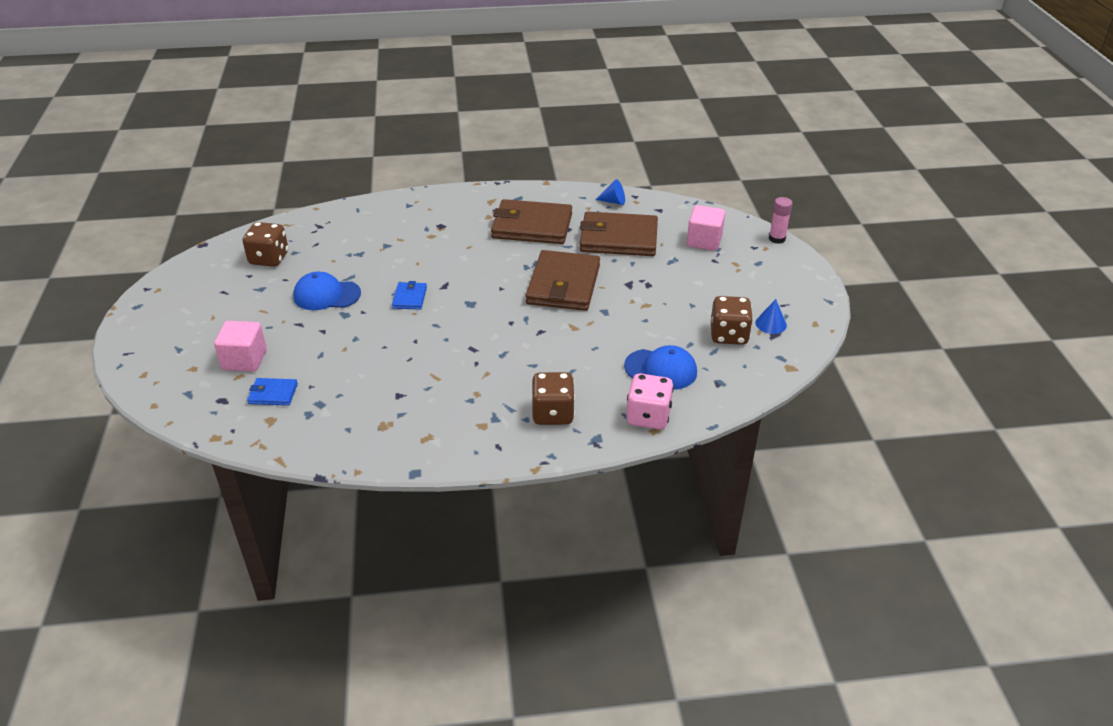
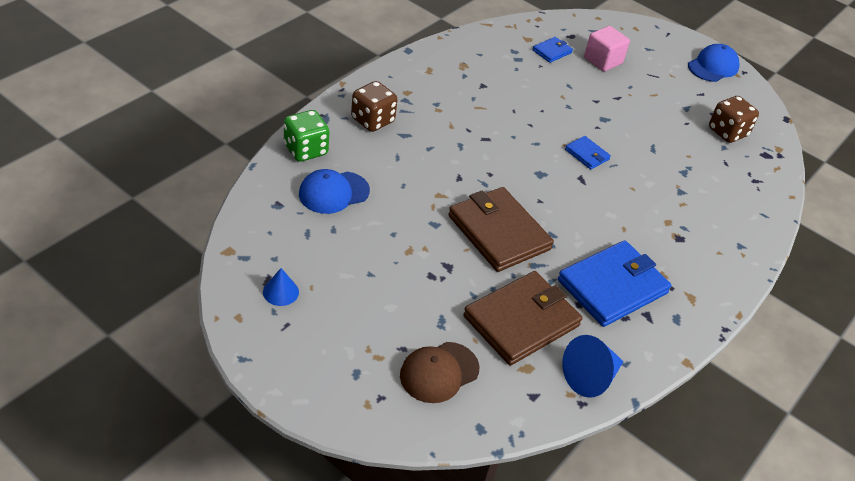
camera: 130 degrees right, 5 degrees up
(326, 295) = (640, 126): blue cap -> blue cap (713, 66)
(532, 226) = (612, 286): brown wallet -> blue wallet
(613, 201) = (590, 377): blue cone -> blue cone, size x1.64
(648, 416) = (305, 150): pink dice -> green dice
(704, 241) = (439, 372): pink cube -> brown cap
(729, 335) = (308, 257): brown dice -> none
(777, 239) = (367, 430): pink glue stick -> none

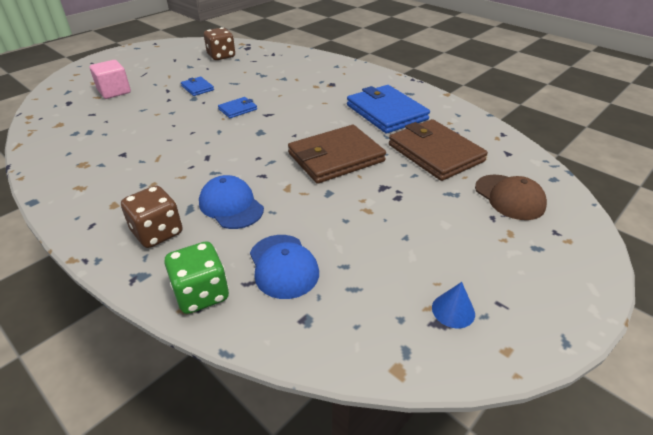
camera: 80 degrees left, 5 degrees down
(552, 51) = (87, 113): blue wallet -> blue wallet (197, 88)
(590, 377) = (477, 128): blue cone -> none
(713, 66) = (143, 52): blue cap -> blue cap (231, 205)

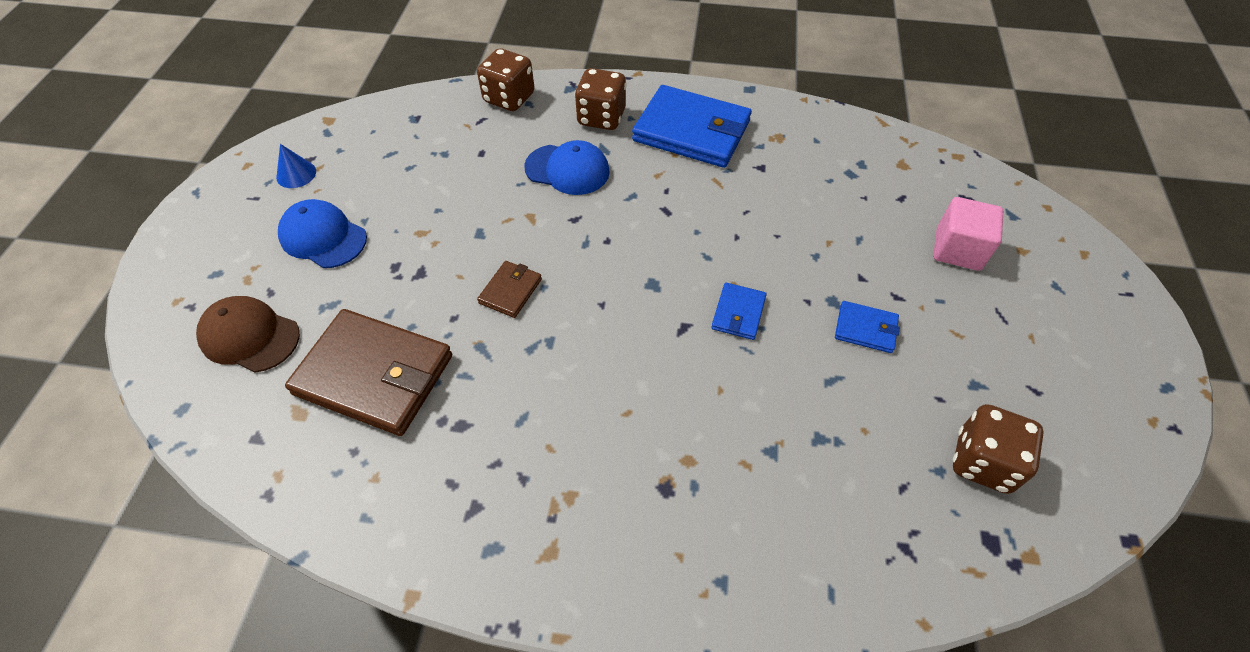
camera: 145 degrees right, 15 degrees up
(201, 294) = (509, 98): green dice -> brown dice
(283, 266) = (463, 143): blue cap -> blue cap (323, 237)
(336, 157) = (510, 291): brown wallet -> brown wallet, size x0.46
(386, 112) = (501, 444): blue wallet -> blue wallet (692, 131)

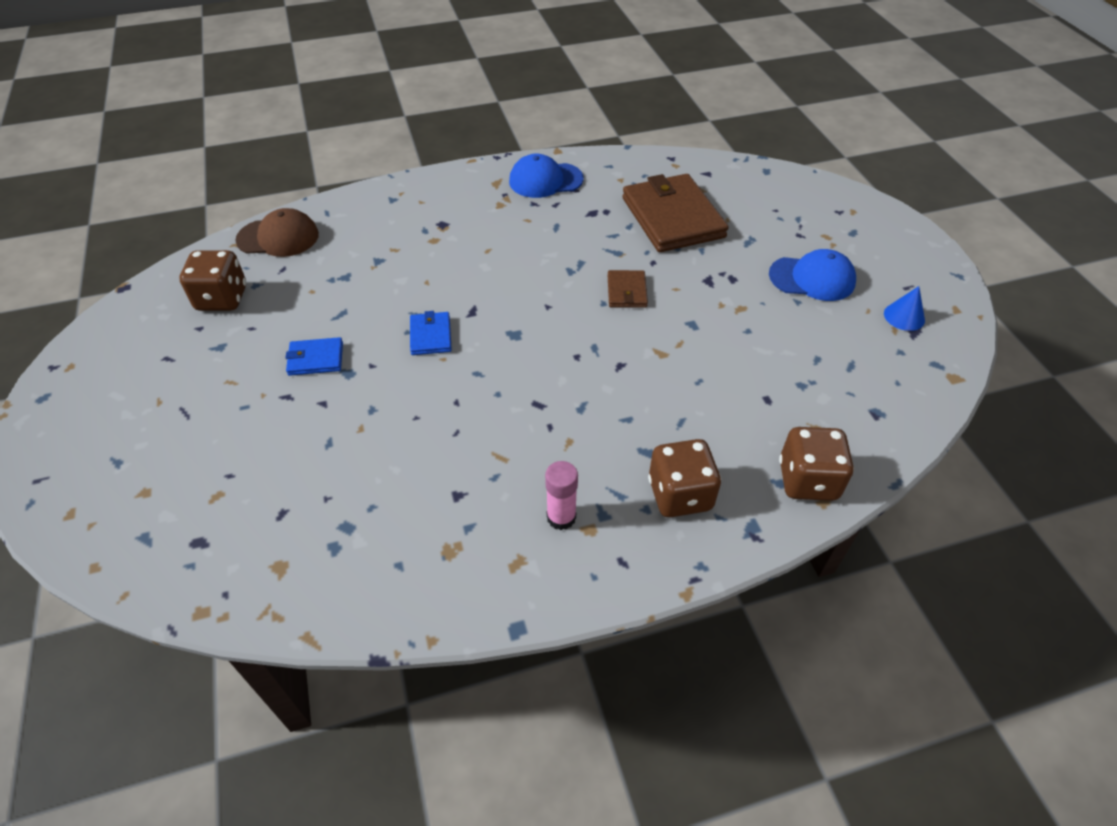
camera: 155 degrees right, 5 degrees down
(249, 336) = (777, 210): brown cap -> brown cap (278, 237)
(374, 375) = (672, 217): brown wallet -> brown wallet turned 75 degrees clockwise
(567, 170) = (665, 412): blue cap -> blue cap (545, 180)
(692, 131) = (561, 517): blue wallet -> pink glue stick
(957, 250) = (219, 467): pink cube -> none

